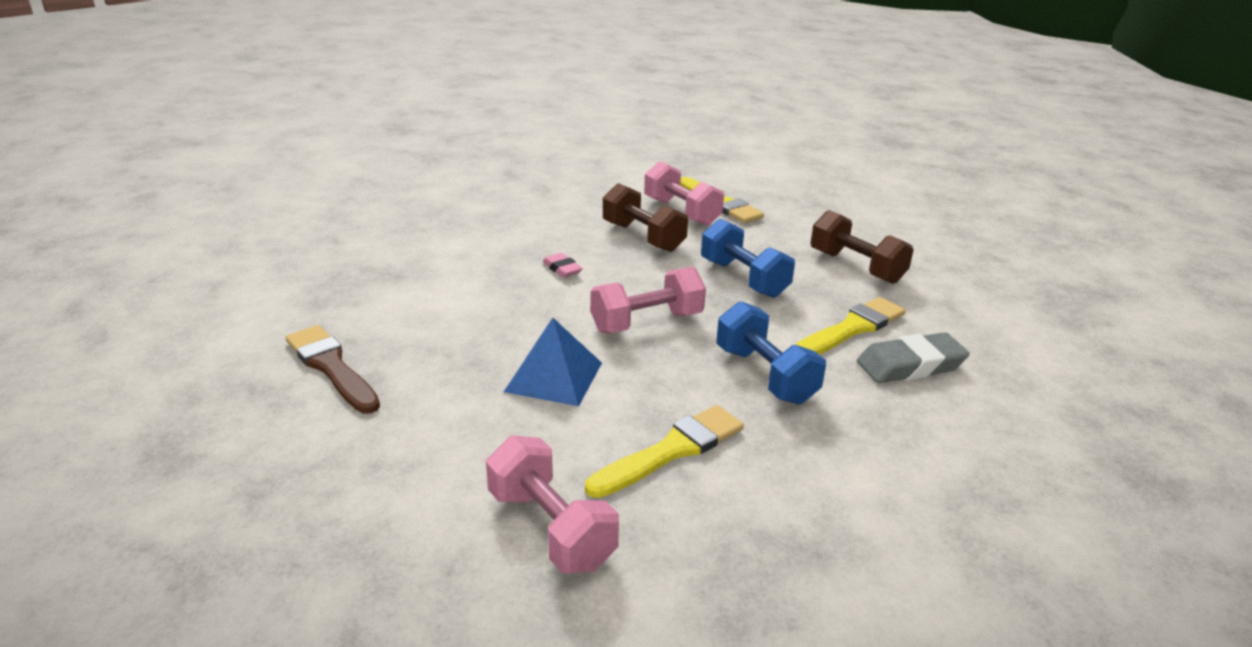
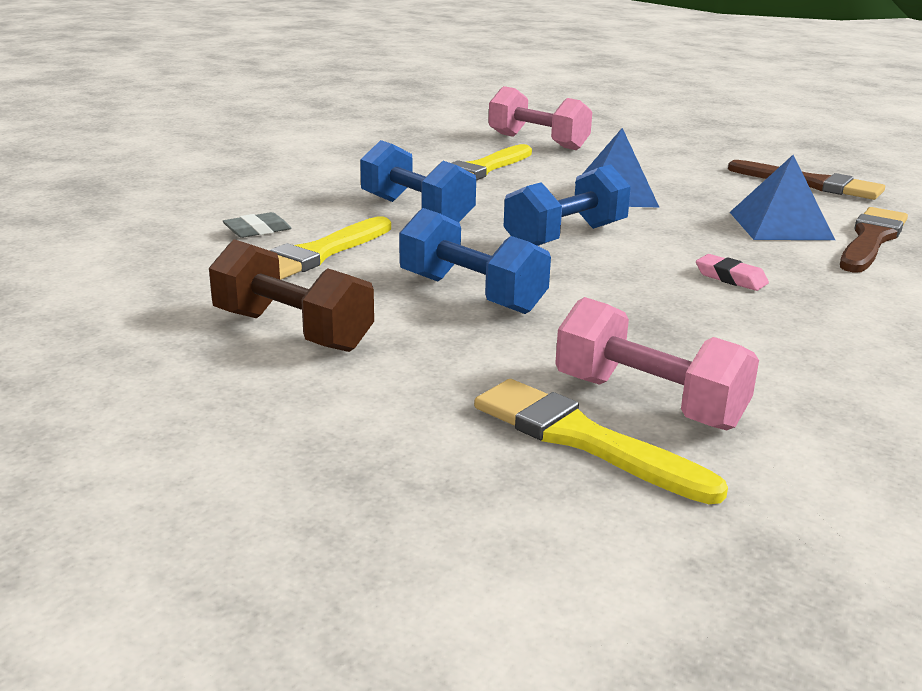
camera: 165 degrees right, 5 degrees down
(409, 288) = (871, 239): none -> brown brush
(455, 312) = (780, 225): none -> blue pyramid
(643, 237) = (670, 338): brown dumbbell -> none
(647, 322) = (565, 237): pink dumbbell -> blue dumbbell
(910, 365) = (257, 230): grey eraser -> grey eraser, size x0.55

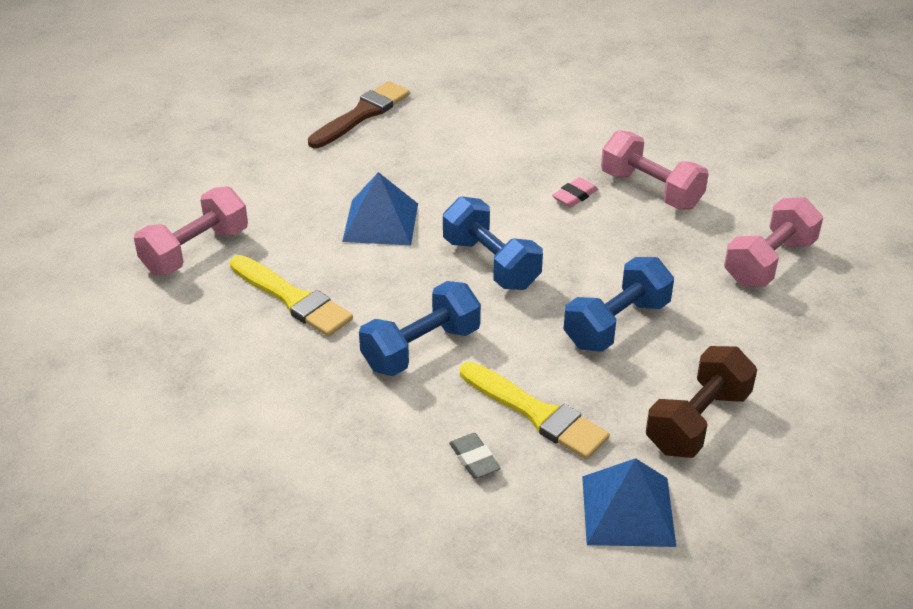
camera: 85 degrees left, 15 degrees up
(583, 439) = (819, 293): yellow brush -> none
(780, 225) = (465, 151): blue pyramid -> blue pyramid (627, 510)
(783, 324) = (651, 190): none -> pink dumbbell
(871, 239) = (496, 119): brown brush -> none

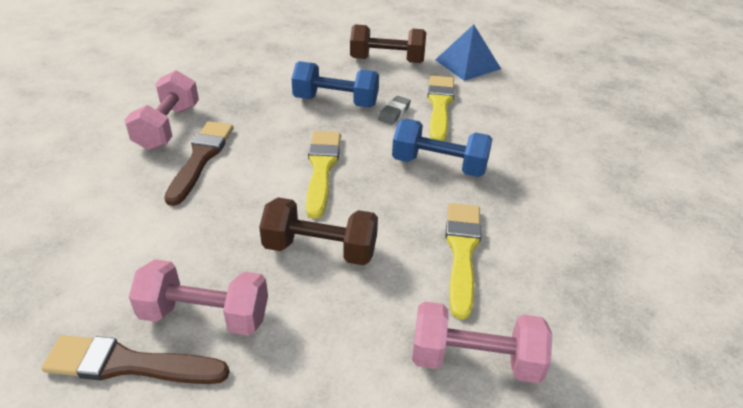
camera: 125 degrees left, 0 degrees up
(381, 222) = (320, 249): blue pyramid -> brown dumbbell
(474, 459) = (496, 114): grey eraser -> grey eraser (394, 113)
(491, 263) = (321, 169): blue dumbbell -> yellow brush
(575, 196) = (201, 158): pink eraser -> brown brush
(769, 262) = (224, 67): pink dumbbell -> pink dumbbell (205, 315)

